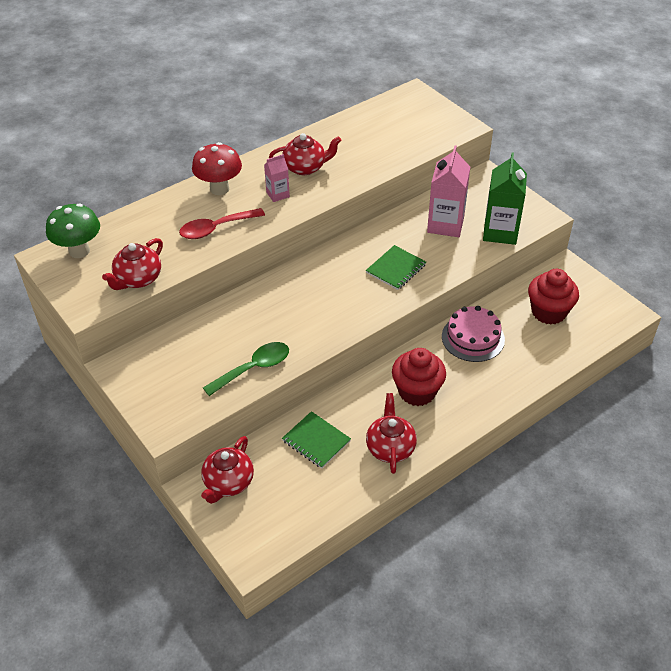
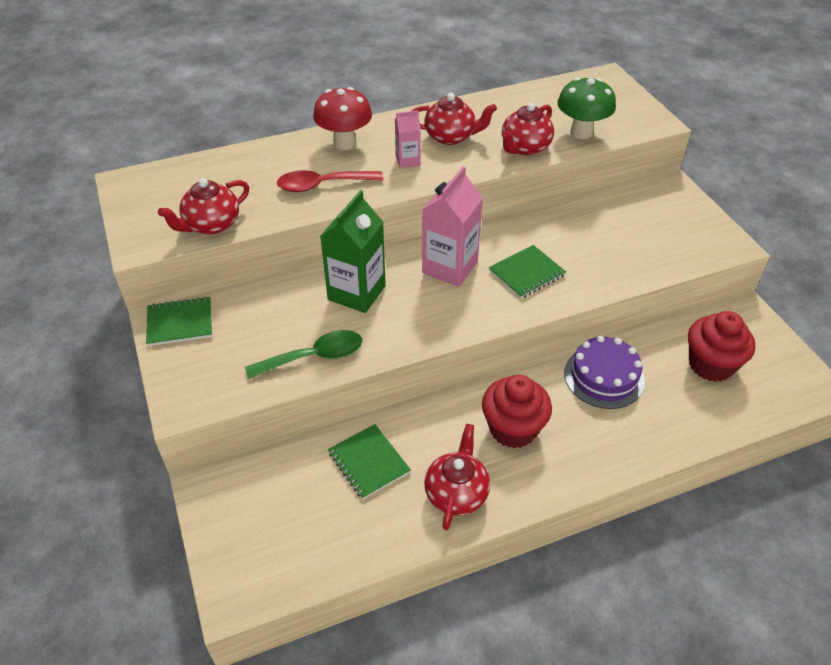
camera: 15 degrees right, 0 degrees up
(79, 251) = (163, 182): green mushroom -> green mushroom (581, 132)
(132, 365) = (180, 323): none -> green notebook
(228, 483) = (246, 489): red teapot -> red teapot (525, 147)
(445, 224) = (604, 233): pink carton -> pink carton (450, 267)
(473, 338) = (604, 377): pink cake -> purple cake
(500, 232) = (670, 254): green carton -> green carton (356, 293)

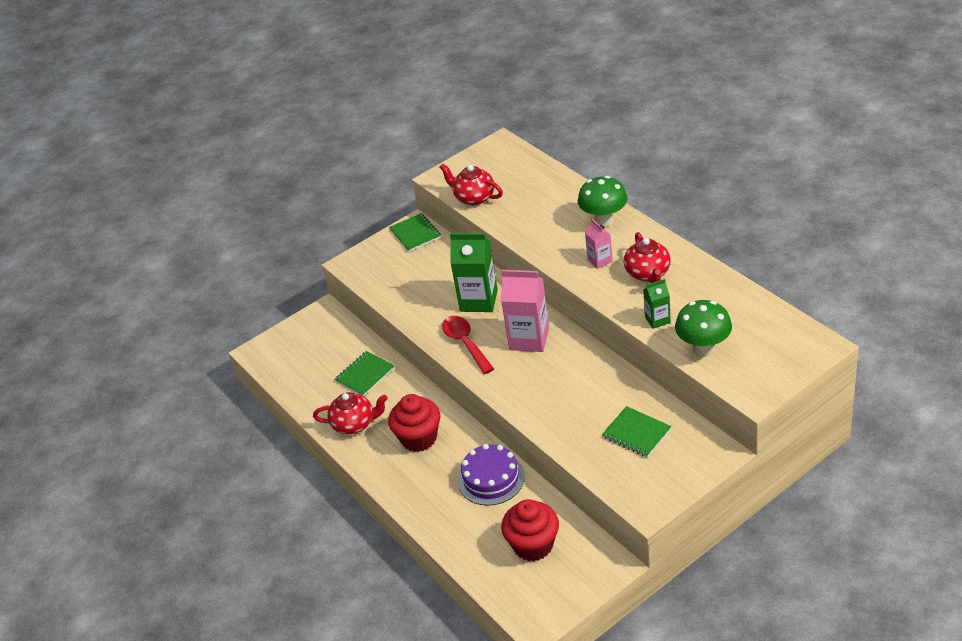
camera: 80 degrees right, 5 degrees down
(314, 357) = (409, 302): green spoon -> none
(323, 185) = (544, 229): red spoon -> red spoon (465, 343)
(344, 143) = (604, 221): red mushroom -> green mushroom
(525, 147) = (657, 320): red teapot -> green carton
(526, 273) = (543, 383): green notebook -> green notebook (636, 433)

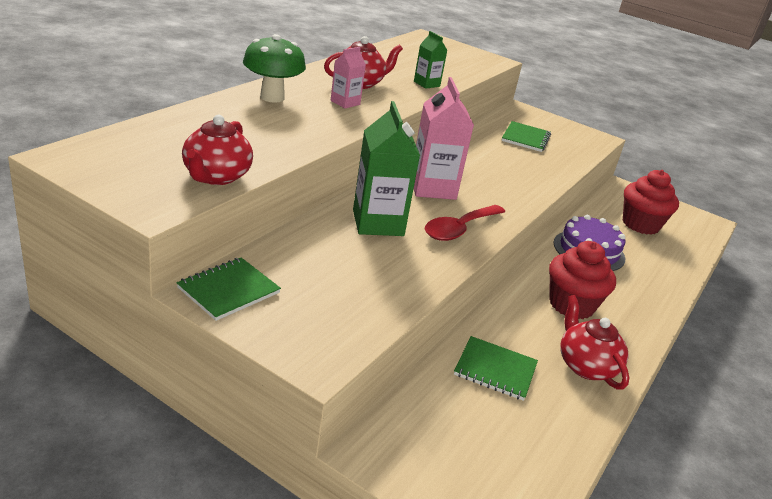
camera: 120 degrees left, 10 degrees down
(703, 349) = (454, 71): green mushroom -> none

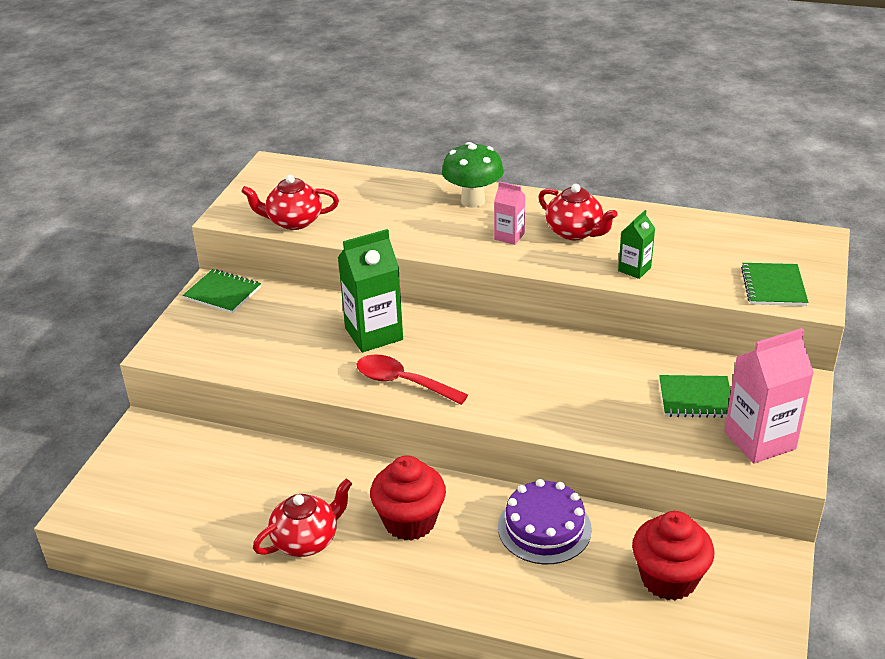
camera: 80 degrees right, 5 degrees up
(432, 188) = (475, 351): pink carton -> pink carton (759, 440)
(495, 370) = (268, 478): green notebook -> green notebook (773, 286)

